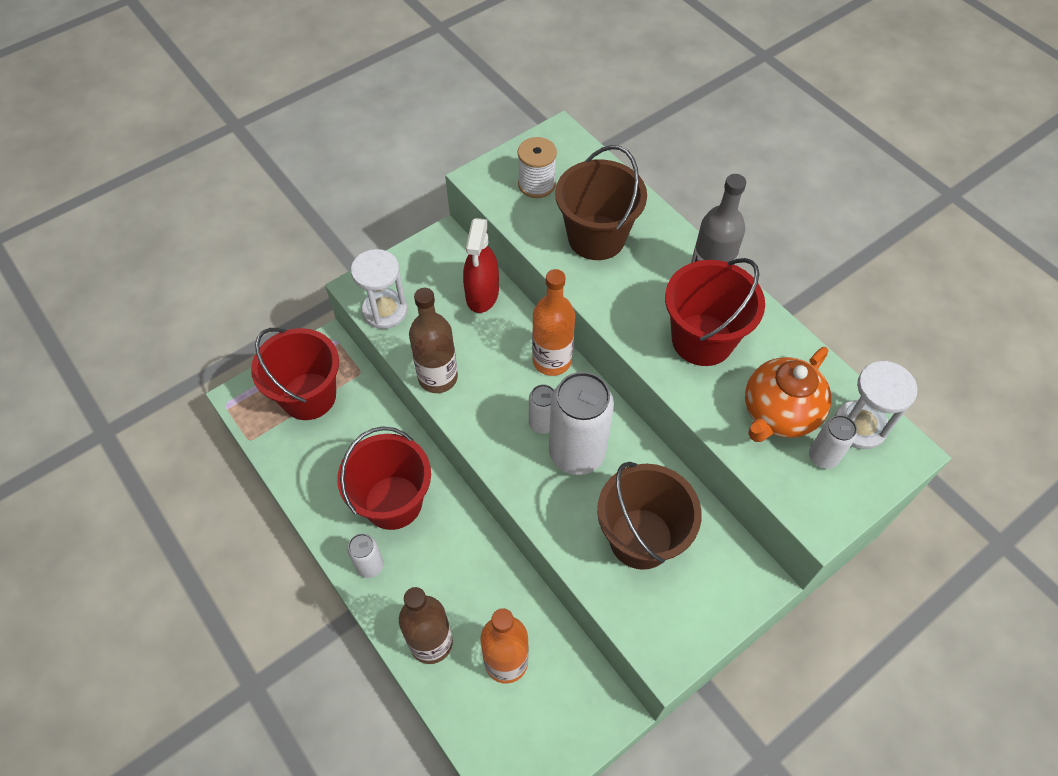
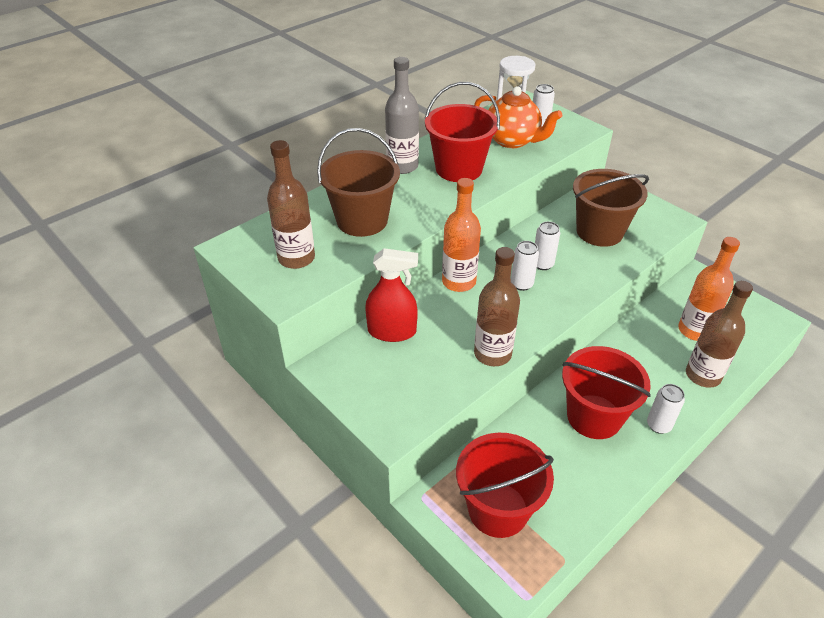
camera: 95 degrees left, 15 degrees down
(385, 311) = (420, 404): white hourglass -> none
(536, 184) = (296, 258): white spool -> brown bottle
(577, 453) = (542, 264): white can -> white can, size x0.50

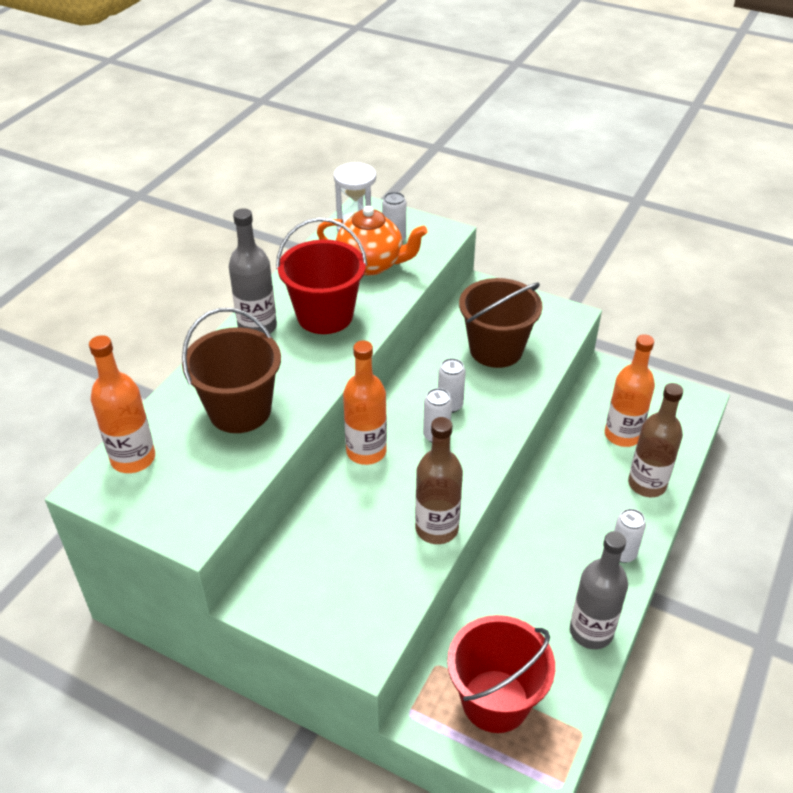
camera: 20 degrees left, 0 degrees up
(268, 235) = (133, 458): none -> orange bottle
(296, 258) = (182, 480): brown bottle -> none
(392, 331) = (315, 534): red spray bottle -> none
(594, 417) = (555, 564): red bucket -> none
(605, 480) = (591, 631): none -> grey bottle

